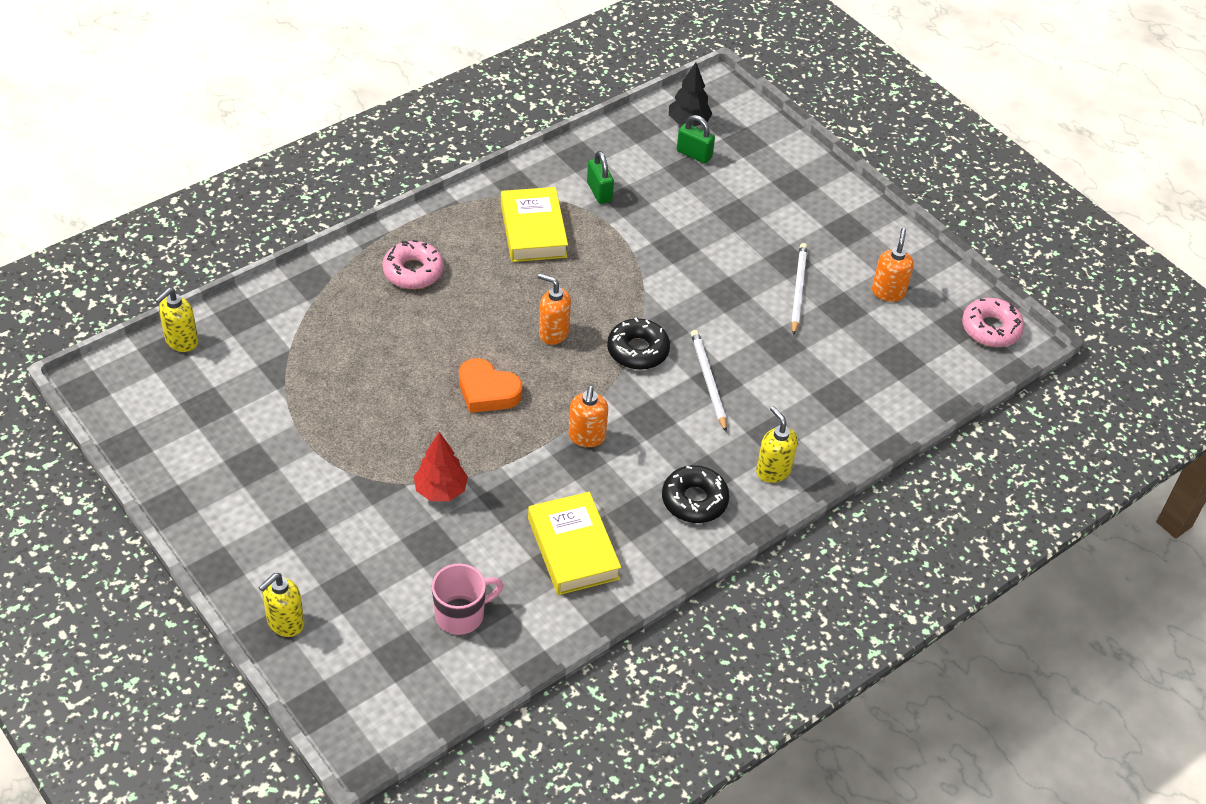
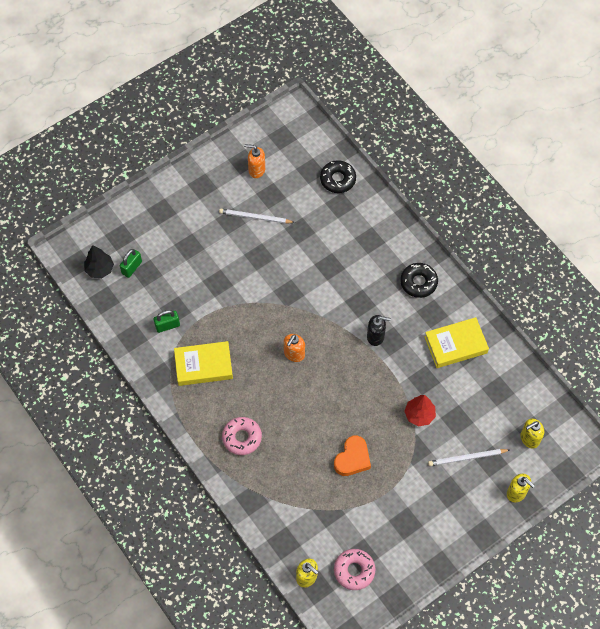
camera: 85 degrees left, 15 degrees up
(461, 614) = (503, 401): pink mug -> none
(487, 391) = (342, 391): orange heart -> orange heart (352, 458)
(587, 437) = (375, 336): orange soap dispenser -> black soap dispenser
(638, 350) = (307, 307): black donut -> black donut (338, 179)
(708, 381) = (330, 270): white pencil -> white pencil (467, 458)
(773, 471) = (395, 242): yellow soap dispenser -> yellow soap dispenser (529, 439)
(991, 329) = (285, 121): pink donut -> pink donut (354, 571)

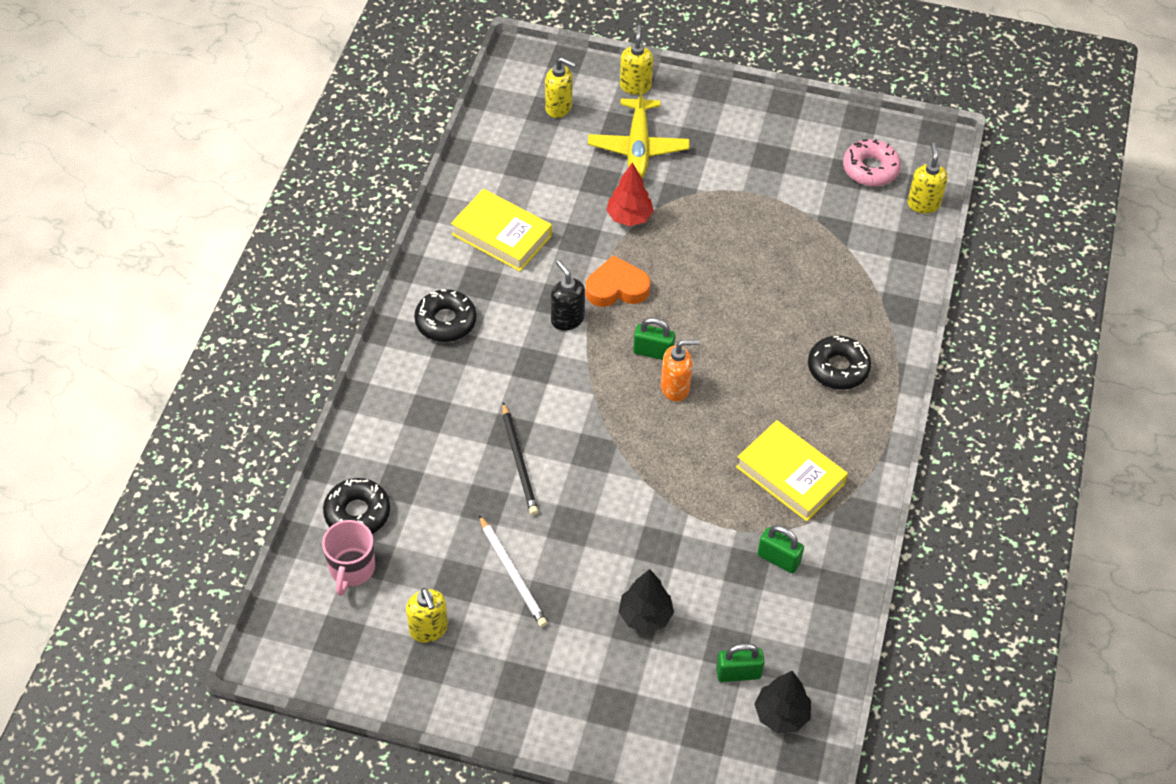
camera: 130 degrees left, 10 degrees down
(189, 253) = (645, 616): none -> black tree
(242, 438) = (838, 368): pink donut -> black donut
(256, 170) = (429, 629): orange soap dispenser -> yellow soap dispenser
(310, 259) = (519, 461): none -> black pencil
(311, 160) = (352, 569): none -> pink mug
(323, 360) = (653, 352): none -> green padlock
(352, 458) = (748, 246): orange heart -> orange heart (617, 288)
(467, 458) = (638, 147): white pencil -> yellow plane

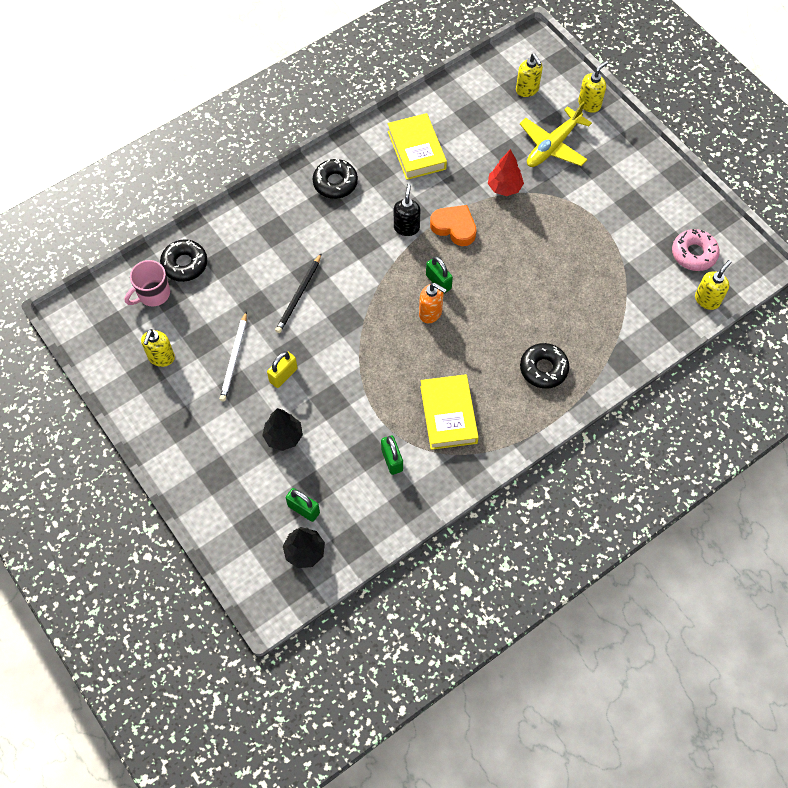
camera: 40 degrees right, 10 degrees up
(583, 554) = (283, 375): none -> yellow padlock

